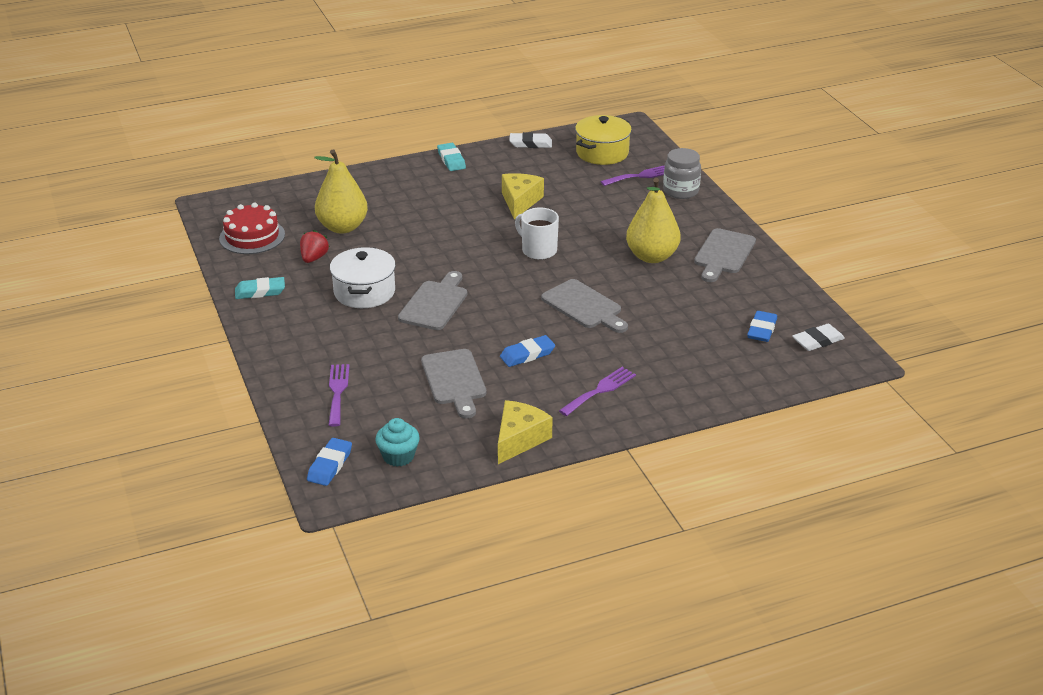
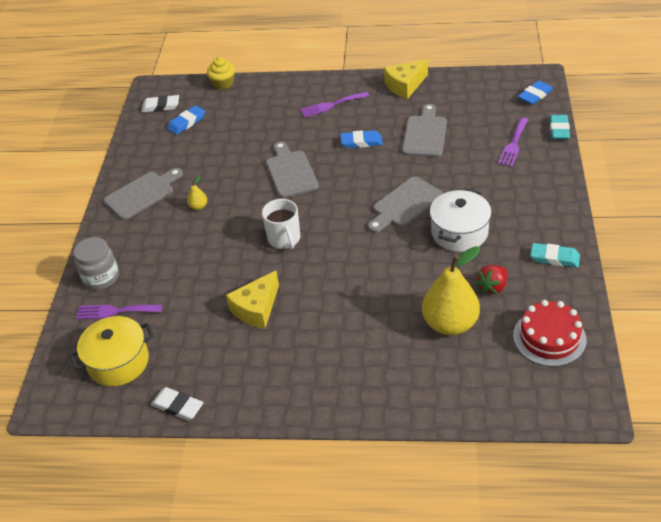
camera: 150 degrees left, 10 degrees up
(398, 456) = (488, 91): turquoise cupcake -> none
(451, 160) = (283, 404): turquoise eraser -> turquoise eraser (559, 130)
(652, 256) = (198, 206): yellow pear -> yellow pear, size x0.41
(772, 387) = (223, 83): none -> yellow cupcake

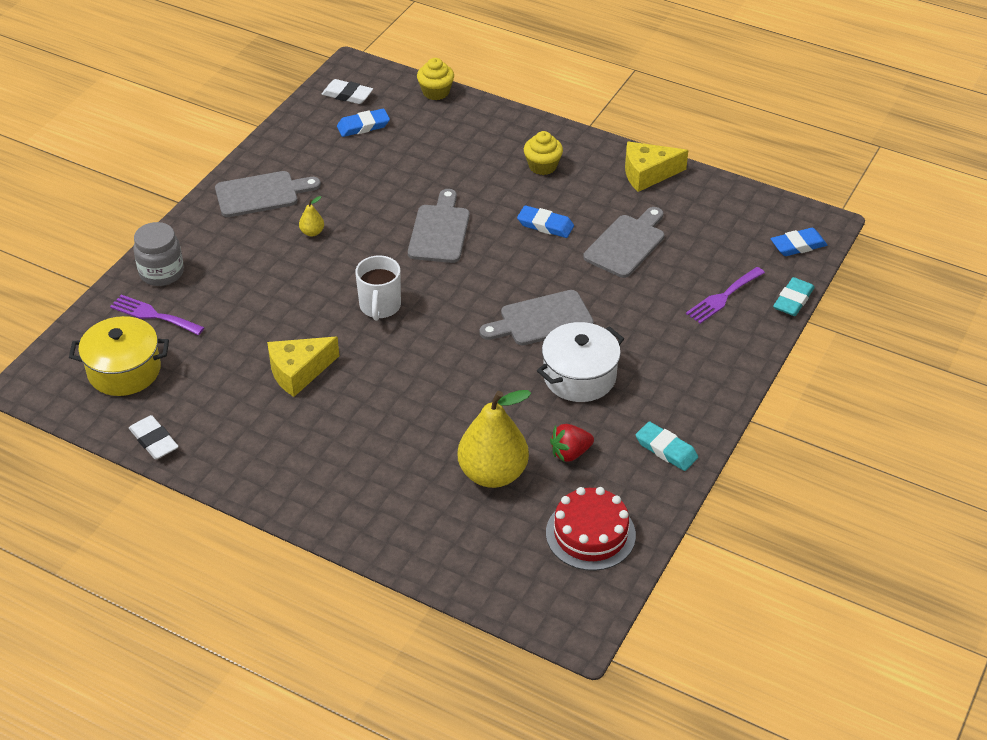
camera: 20 degrees right, 0 degrees up
(331, 105) = (542, 166): purple fork -> yellow cupcake

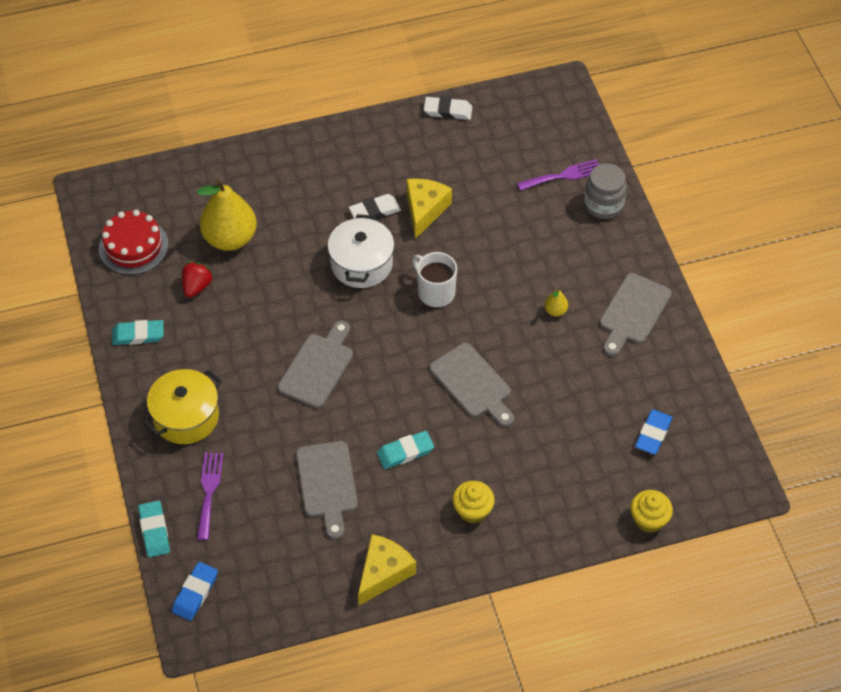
camera: 135 degrees right, 10 degrees up
(124, 370) = (526, 132): yellow pot -> yellow pot (186, 417)
(347, 95) = (708, 455): white eraser -> white eraser (375, 211)
(545, 225) = (405, 452): blue eraser -> turquoise eraser
(579, 376) = (246, 344): white pot -> white pot (361, 264)

